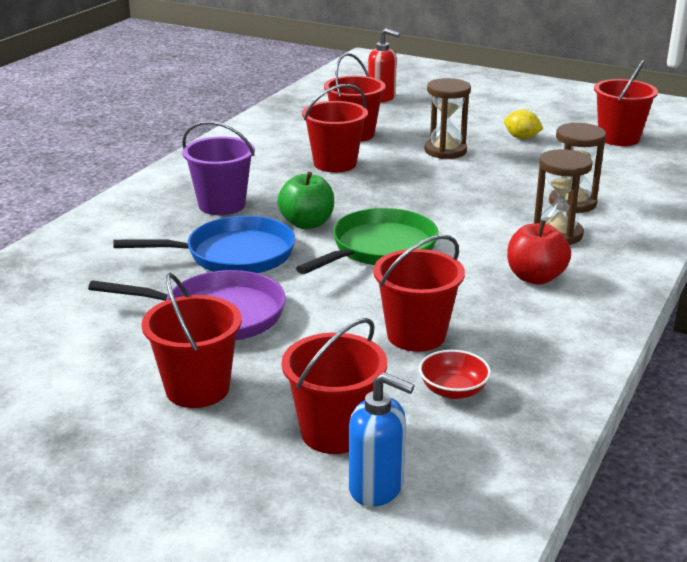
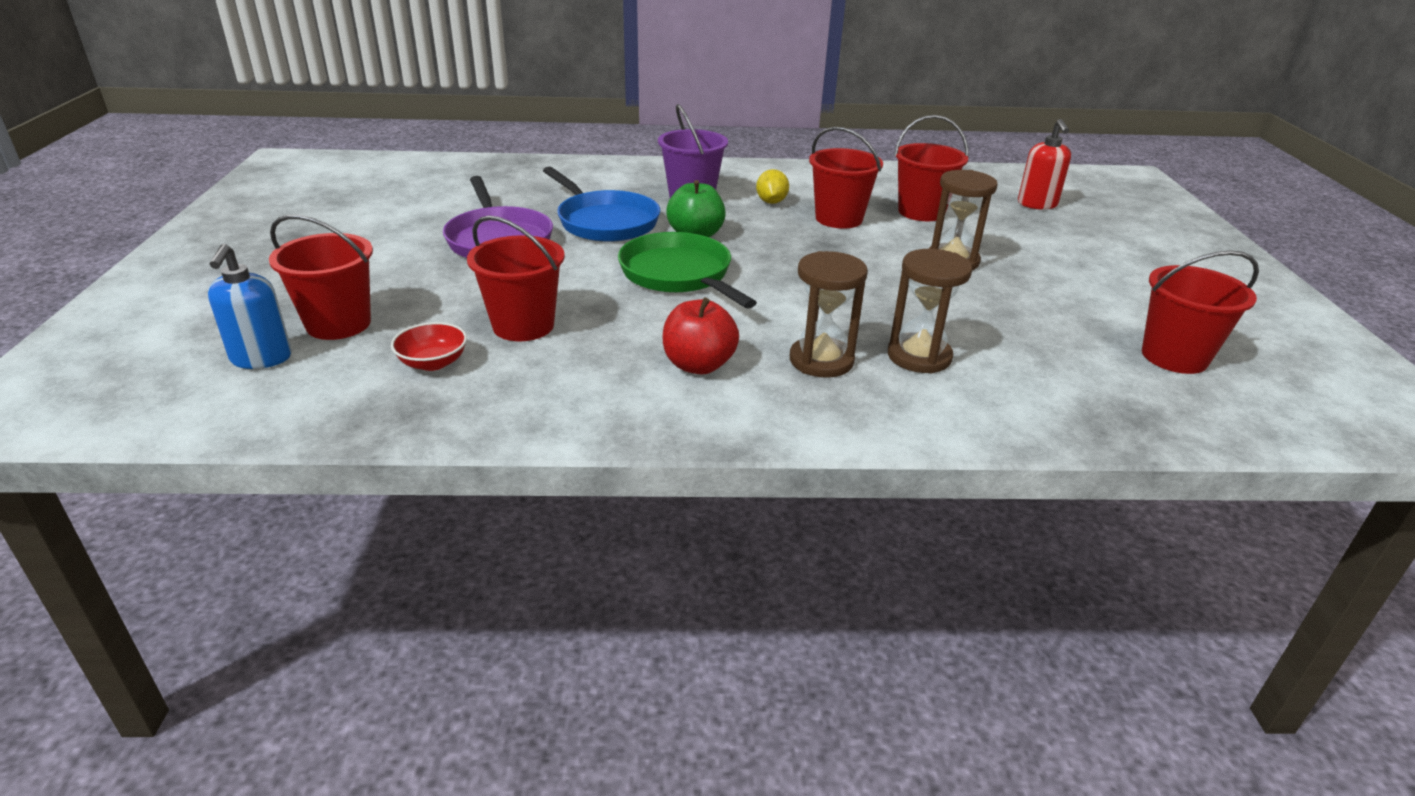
camera: 60 degrees right, 5 degrees up
(197, 389) = (380, 259): red bucket -> none
(379, 249) = (679, 275): green pan -> green pan turned 135 degrees counterclockwise
(521, 138) = (1061, 294): yellow lemon -> yellow lemon (771, 202)

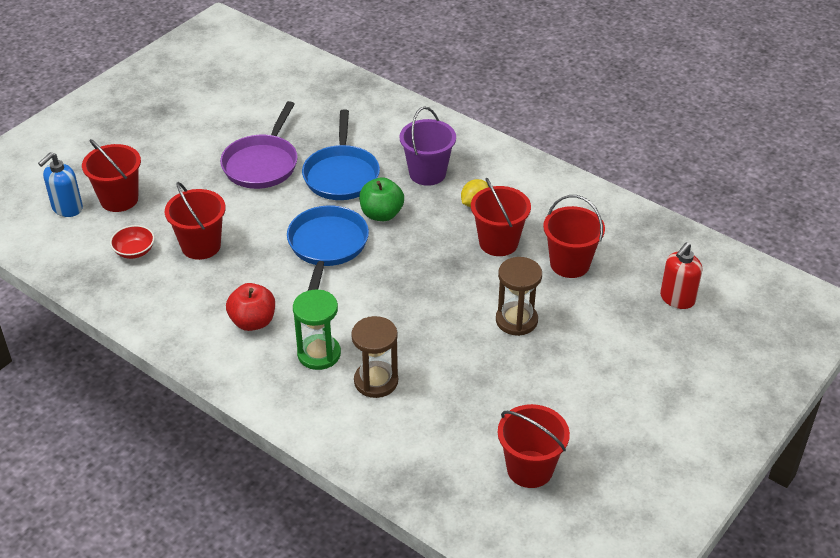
camera: 40 degrees right, 10 degrees up
(679, 275) = (327, 246): green pan -> blue pan
(821, 360) = (319, 354): brown hourglass -> green hourglass

